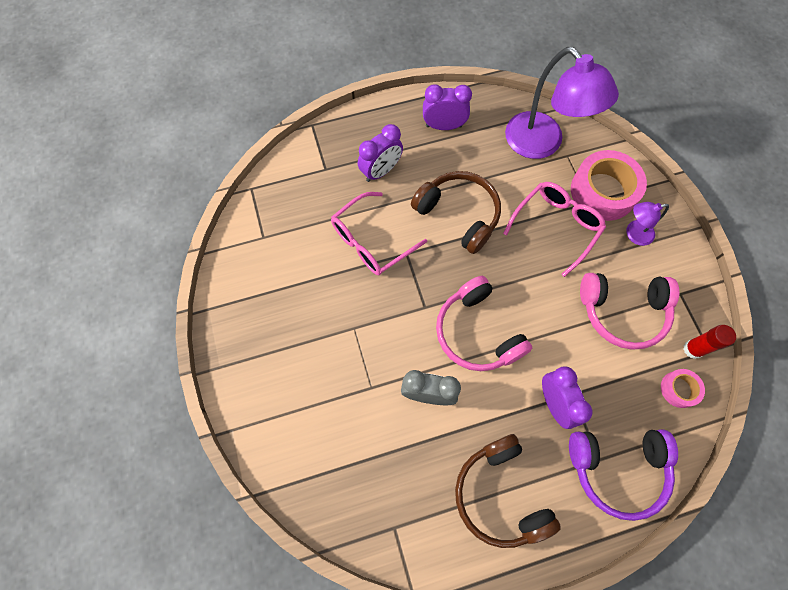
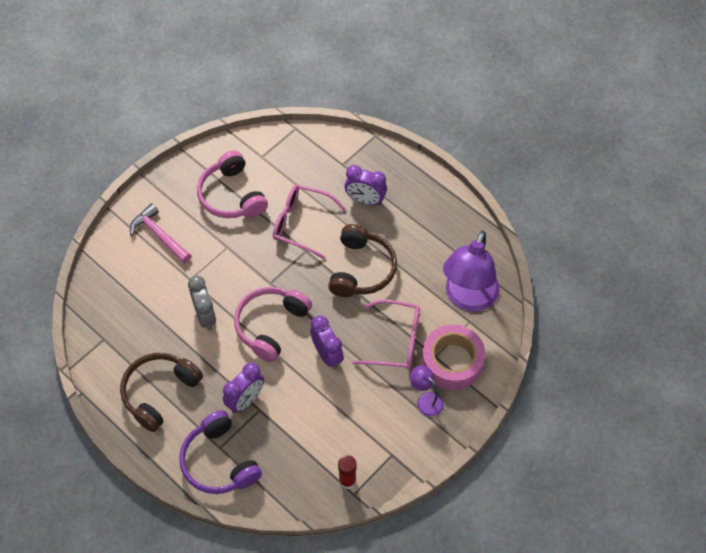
camera: 60 degrees right, 10 degrees down
(292, 393) = (159, 235): none -> pink hammer
(443, 126) = (436, 222): purple clock -> purple clock (327, 355)
(622, 311) = (349, 418): pink headphones -> pink headphones (232, 195)
(679, 389) = (307, 482): pink tape -> none

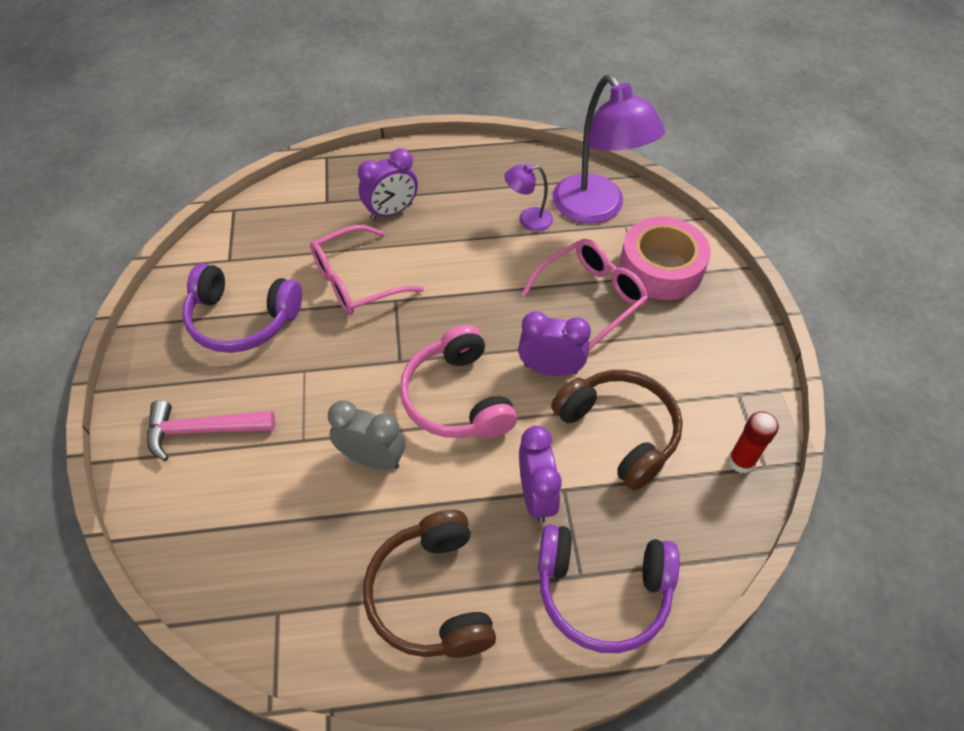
camera: 50 degrees left, 5 degrees down
(232, 195) = (242, 319): pink headphones -> purple headphones
(361, 269) = (471, 268): brown headphones -> brown headphones (619, 432)
(426, 400) = (690, 319): purple lamp -> purple lamp (528, 220)

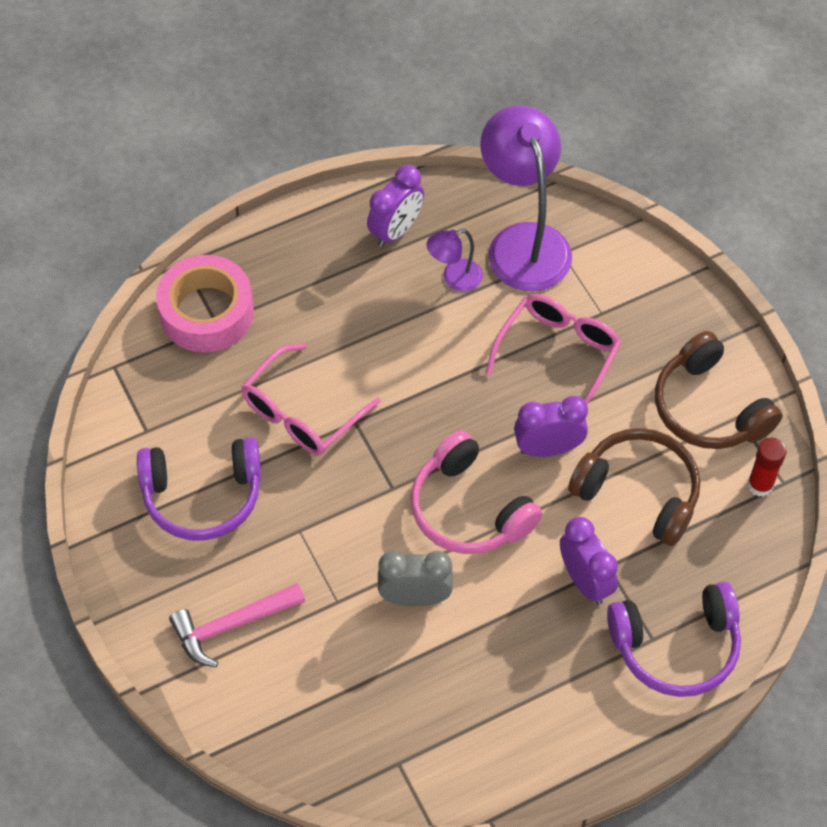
camera: 20 degrees left, 5 degrees up
(391, 212) = (298, 314): purple clock -> purple clock (396, 230)
(432, 595) = (529, 701): brown headphones -> brown headphones (709, 407)
(596, 209) = (523, 242): purple lamp -> purple lamp turned 150 degrees counterclockwise
(661, 268) = (618, 295): pink tape -> pink tape (207, 312)

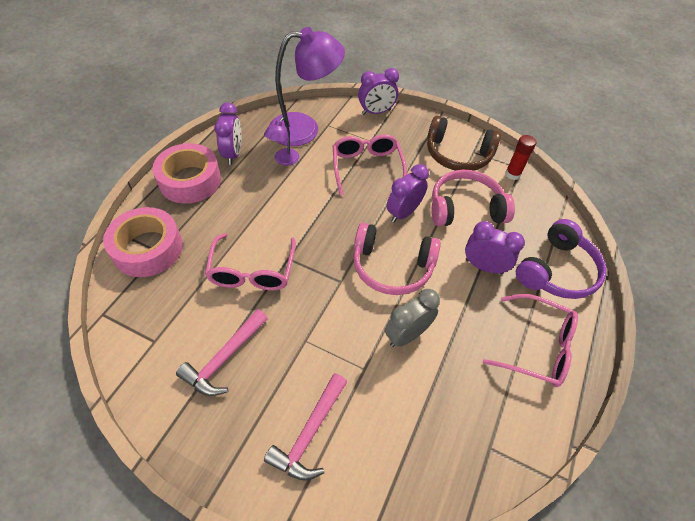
camera: 40 degrees left, 5 degrees down
(202, 495) = (224, 359): purple headphones -> pink hammer
(314, 242) = (190, 180): none -> pink tape
(523, 242) = (305, 129): purple lamp -> purple lamp turned 135 degrees clockwise
(553, 709) = (537, 347): none -> pink glasses
(638, 492) = (465, 208): brown headphones -> pink headphones
(652, 269) = (376, 112): none -> purple clock

